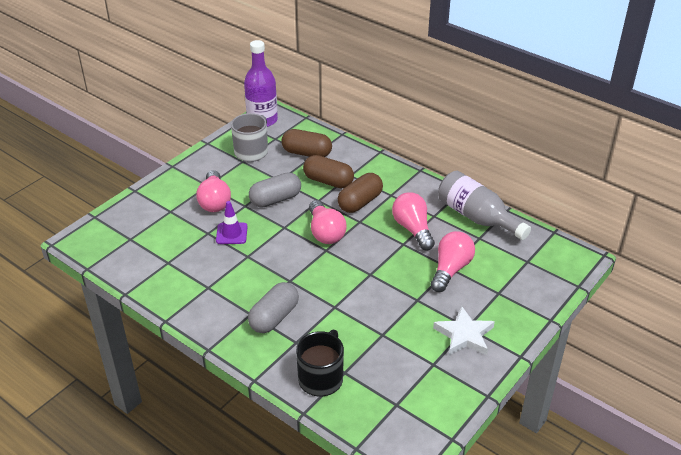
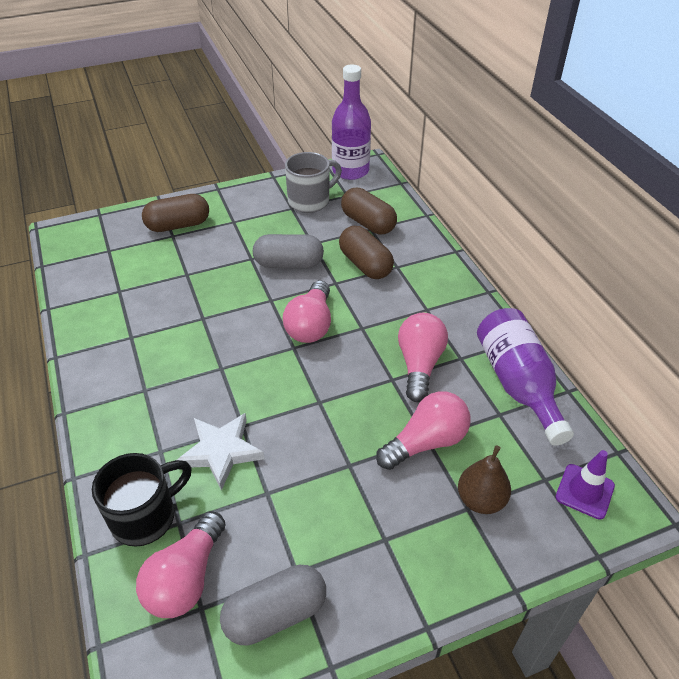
camera: 30 degrees right, 5 degrees up
(215, 201) = (225, 241): pink light bulb -> pink light bulb (186, 578)
(231, 233) = (209, 285): purple traffic cone -> purple traffic cone (584, 491)
(274, 317) = (164, 407): grey capsule -> grey capsule (275, 614)
(360, 202) = (381, 304): brown capsule -> brown capsule (178, 225)
(464, 335) = (371, 550): white star -> white star (221, 452)
(477, 217) = (517, 383): grey bottle -> purple bottle
(502, 286) = (481, 500): none -> brown pear

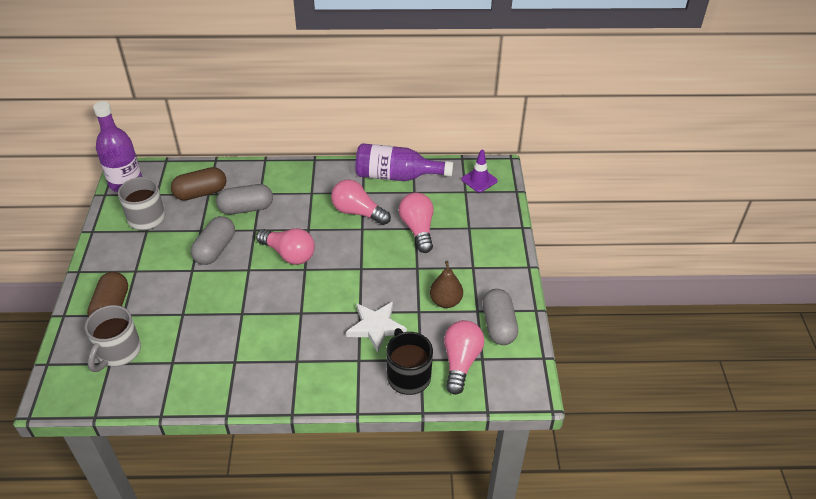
camera: 70 degrees left, 0 degrees up
(123, 250) = (118, 352): none -> grey mug
(186, 578) = (460, 362): pink light bulb -> pink light bulb turned 120 degrees counterclockwise
(365, 264) = (246, 208): brown capsule -> grey capsule
(481, 500) = (466, 220): brown pear -> brown pear (446, 301)

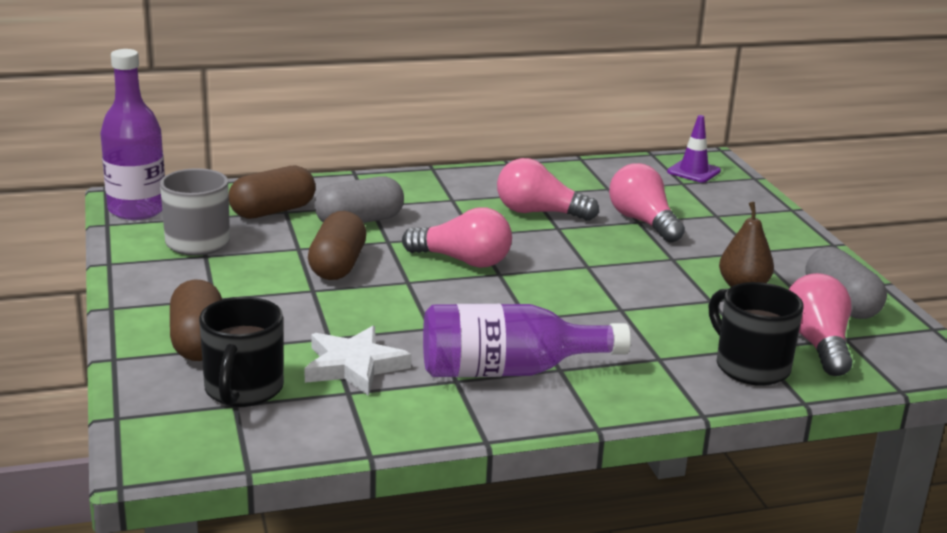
camera: 15 degrees left, 20 degrees down
(118, 352) = (243, 390): grey mug -> black mug
(215, 249) = (337, 265): grey capsule -> brown capsule
(376, 327) = (659, 322): white star -> white star (354, 366)
(396, 176) = (570, 175): purple bottle -> purple bottle (508, 371)

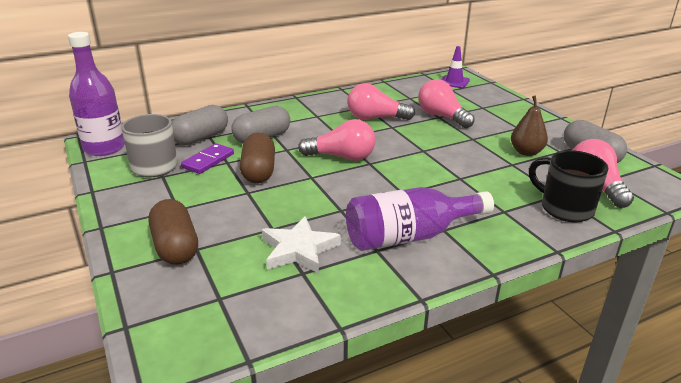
camera: 10 degrees left, 5 degrees up
(243, 390) = (222, 284): black mug -> none
(273, 211) = (201, 138): brown capsule -> grey capsule
(273, 243) = (208, 161): none -> purple domino

